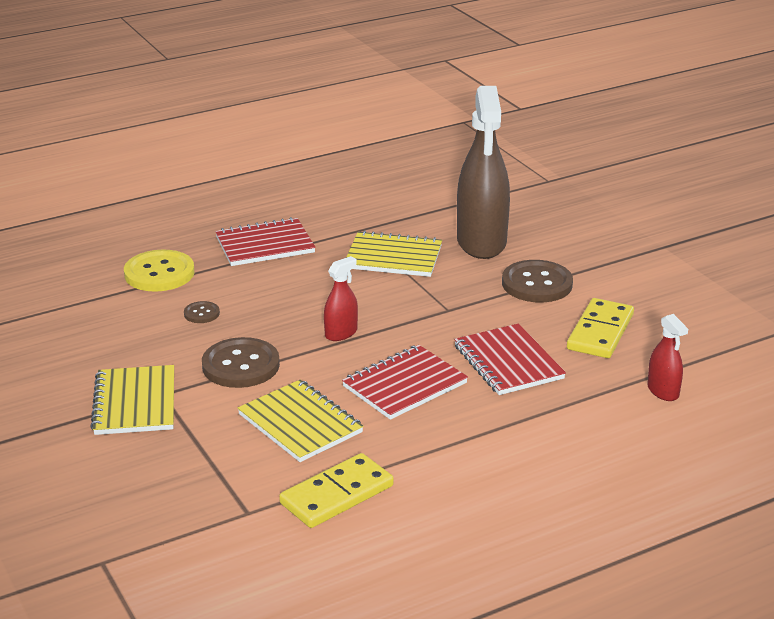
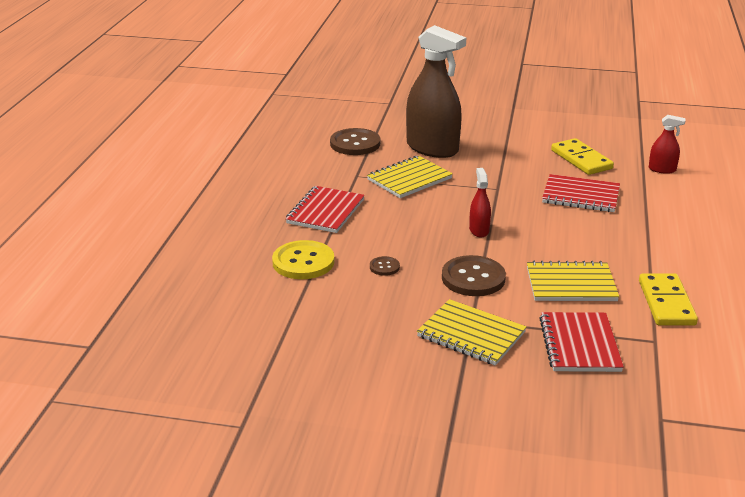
camera: 50 degrees left, 0 degrees up
(404, 385) = (567, 234): red notebook -> red notebook (579, 344)
(537, 284) = (504, 154): brown button -> brown button (355, 144)

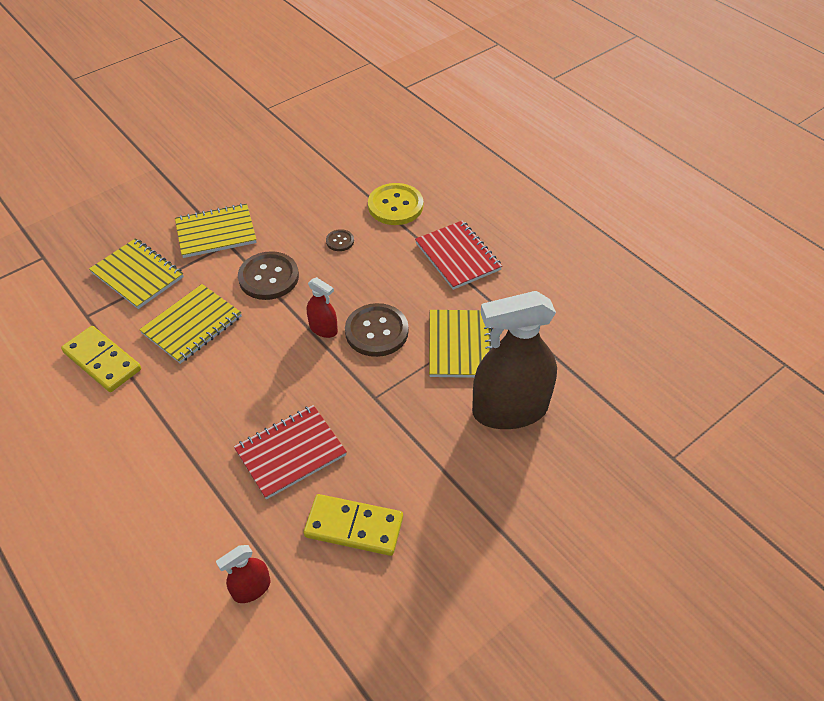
camera: 130 degrees right, 20 degrees up
(355, 144) = (578, 354): brown button -> brown button (376, 331)
(579, 344) = (137, 275): red notebook -> yellow notebook

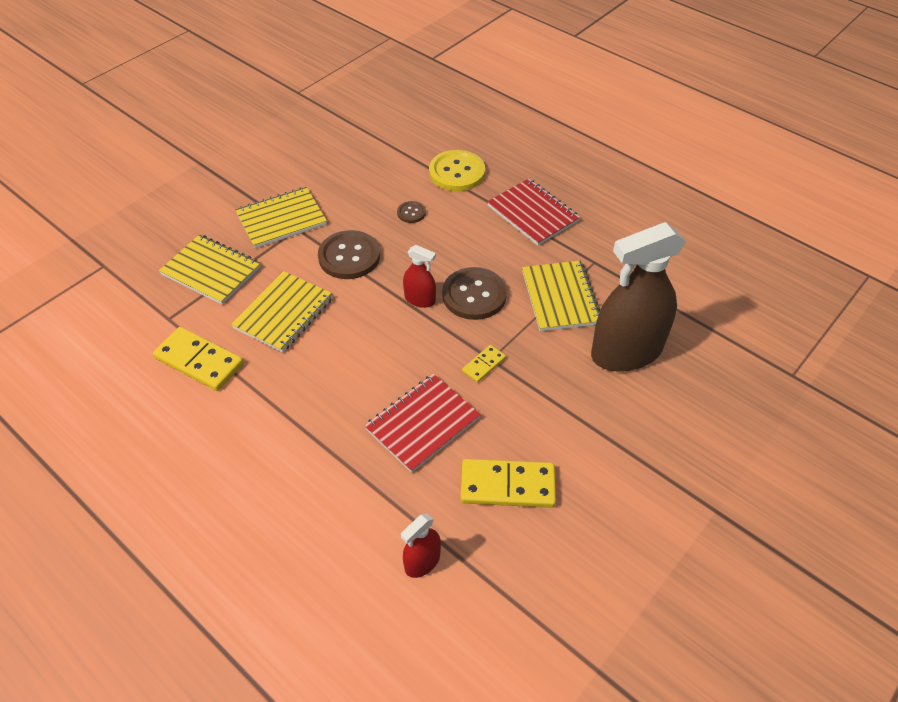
camera: 10 degrees left, 0 degrees up
(365, 402) = (483, 365): none -> yellow domino

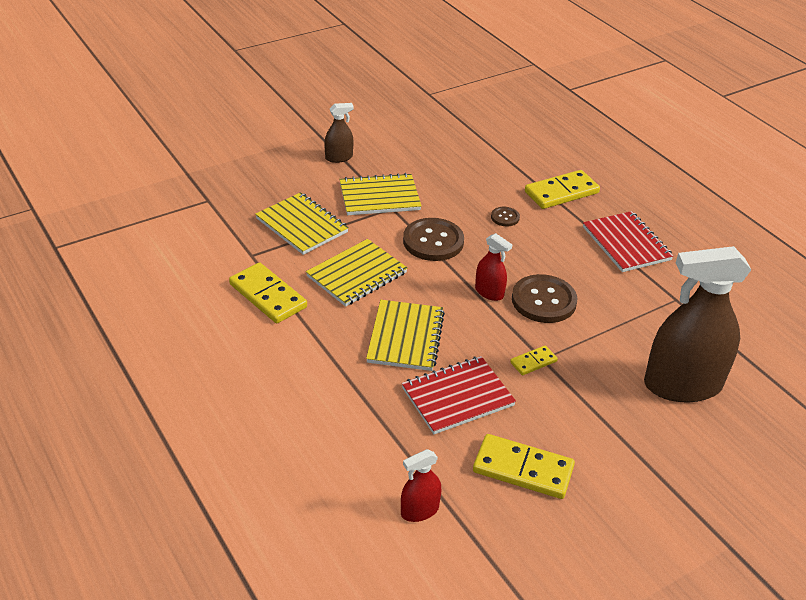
camera: 15 degrees right, 10 degrees down
(227, 184) = (339, 157): none -> brown spray bottle
(457, 172) = (561, 192): yellow button -> yellow domino
(560, 297) = (630, 322): yellow notebook -> yellow notebook (405, 337)

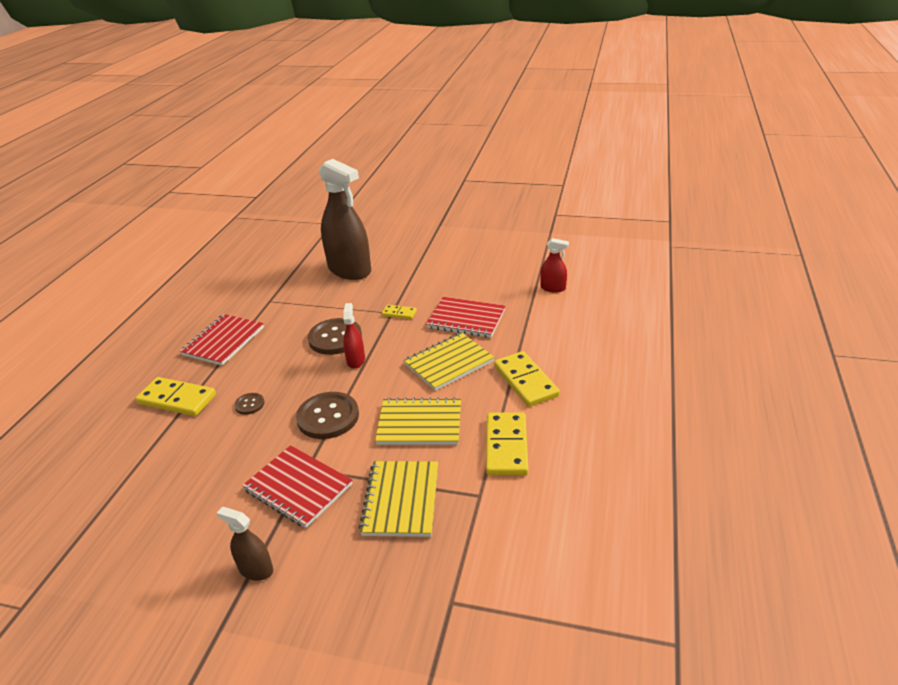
camera: 130 degrees left, 5 degrees down
(379, 197) = (298, 487): yellow notebook -> red notebook
(523, 469) = (481, 279): yellow domino -> yellow domino (525, 381)

